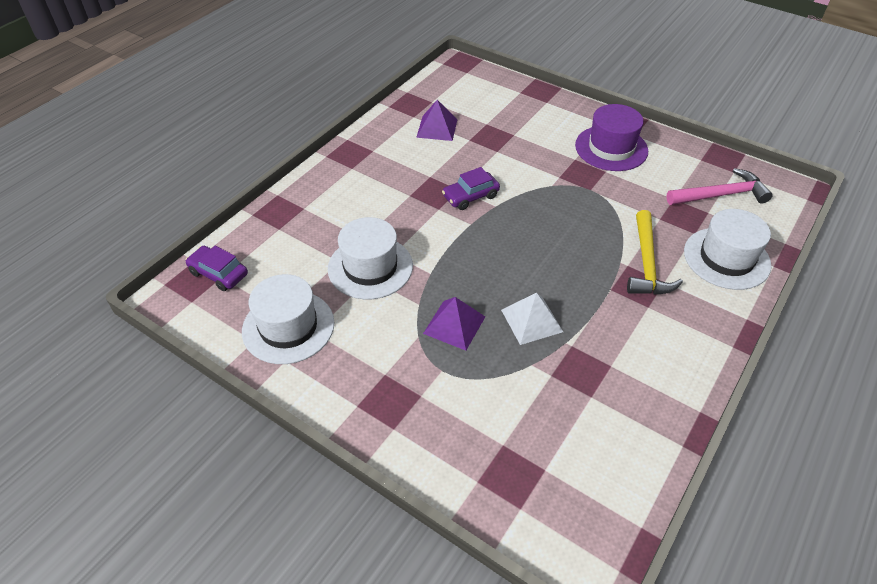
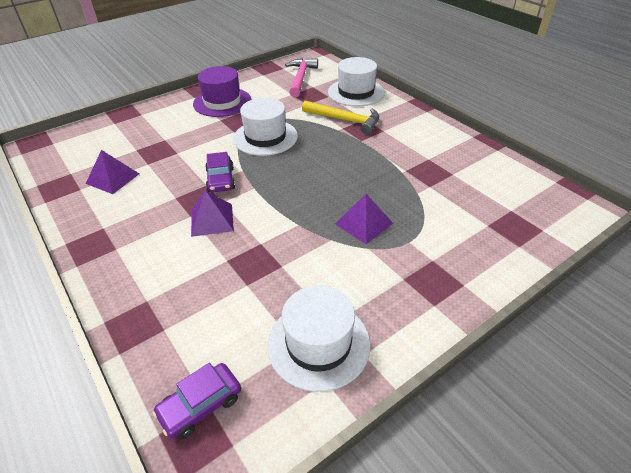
camera: 70 degrees left, 5 degrees down
(370, 267) = (269, 262): white hat -> white hat (265, 137)
(410, 211) = (212, 219): none -> purple pyramid
(532, 320) = (375, 182): white pyramid -> none

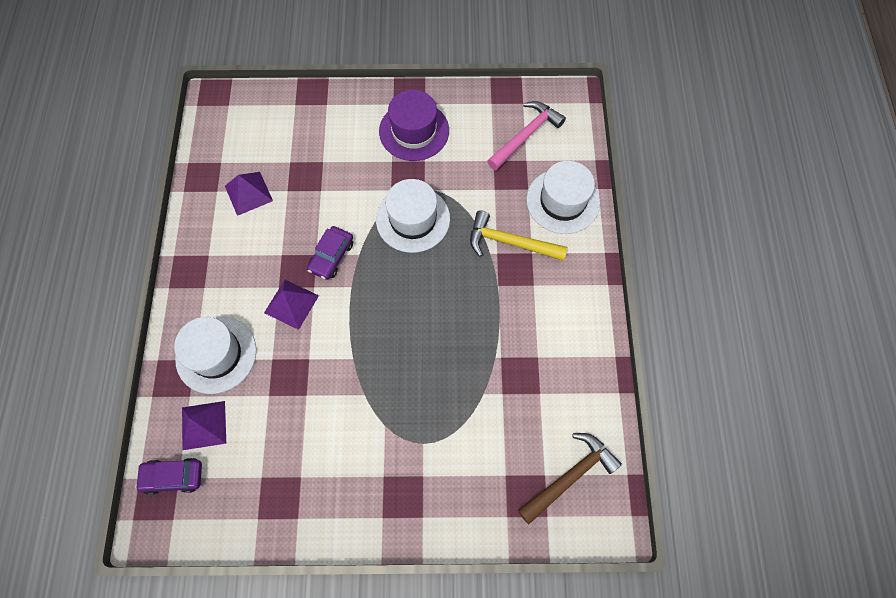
camera: 35 degrees right, 25 degrees up
(318, 344) = (276, 487): white hat -> white hat (216, 354)
(345, 120) = (510, 242): yellow hammer -> yellow hammer turned 135 degrees clockwise
(364, 223) = (405, 396): purple pyramid -> purple pyramid (204, 425)
(526, 201) = (570, 476): none -> brown hammer

